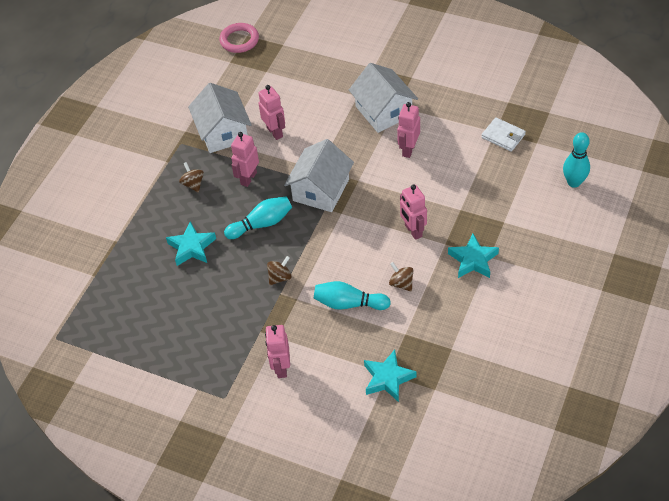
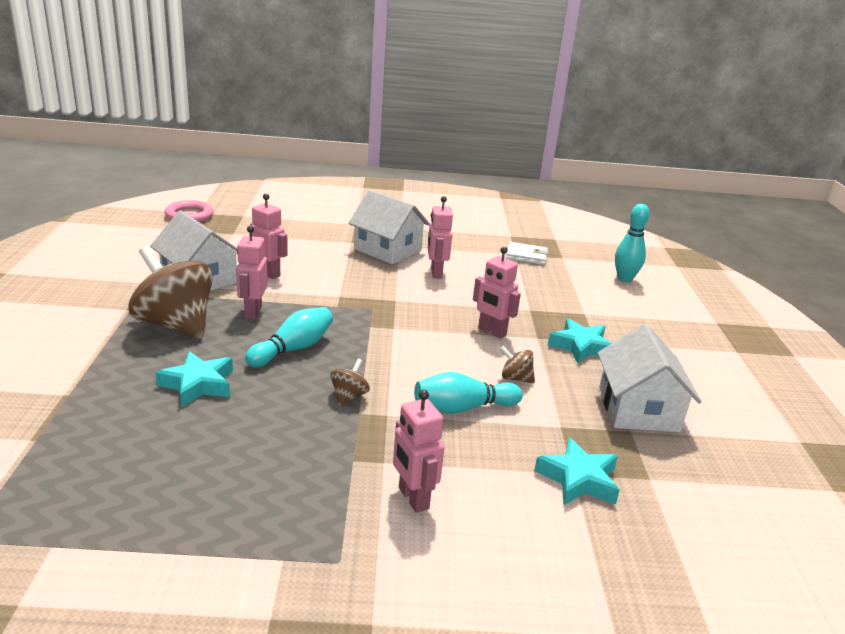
camera: 30 degrees left, 25 degrees down
(193, 184) = (175, 325): brown spinning top -> brown spinning top, size x2.37
(321, 190) = (354, 312): white house -> white house (638, 409)

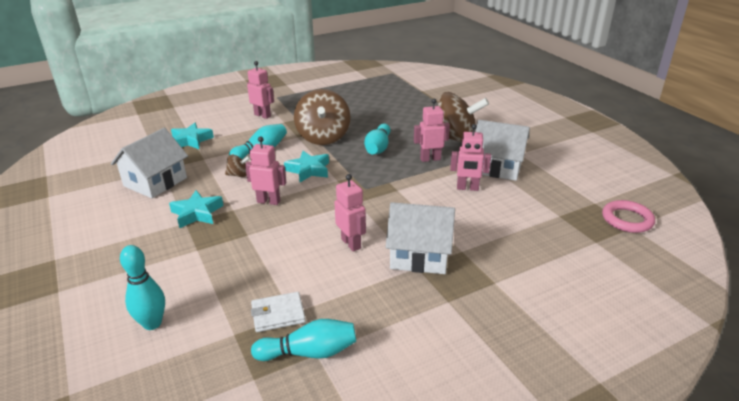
camera: 155 degrees right, 5 degrees up
(198, 384) = (396, 120): turquoise star -> turquoise star (309, 170)
(252, 312) = (430, 159): pink robot -> pink robot turned 75 degrees counterclockwise
(349, 396) = (323, 137): brown spinning top -> brown spinning top, size x2.37
(514, 237) = (309, 352): none -> turquoise bowling pin
(638, 409) = (155, 182): white house -> white house turned 60 degrees clockwise

